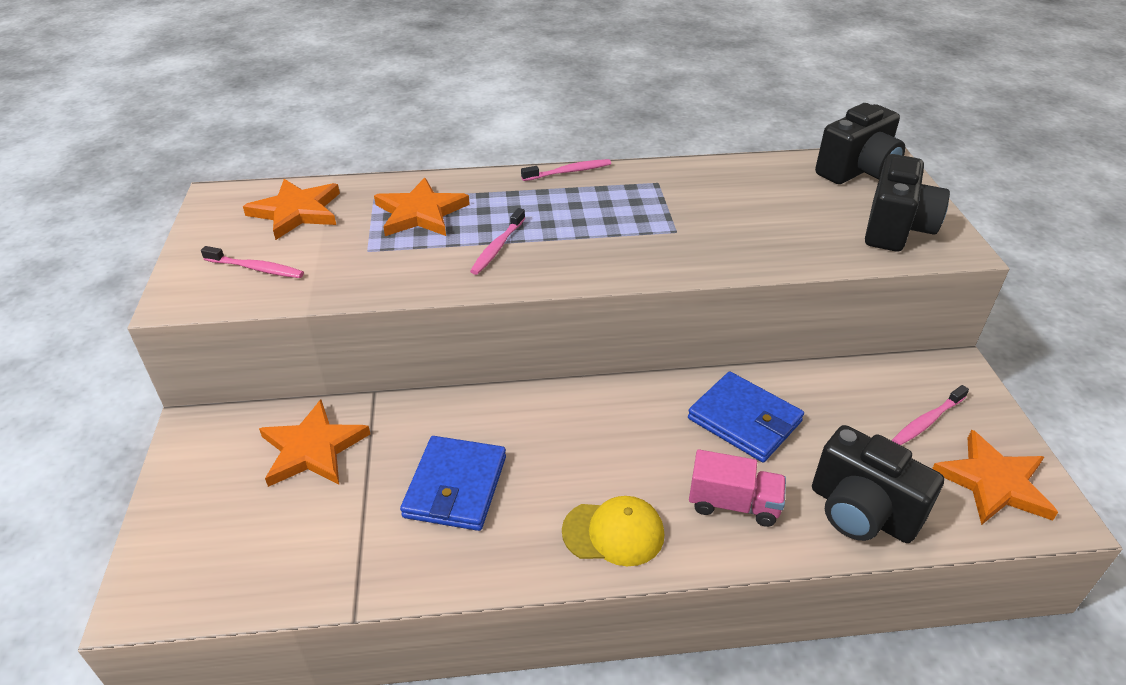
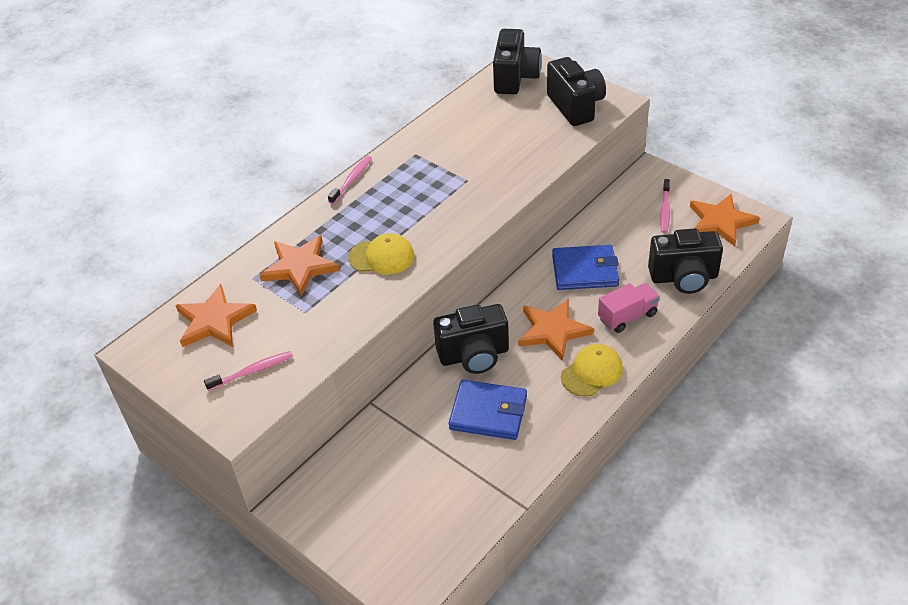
camera: 40 degrees left, 5 degrees up
(313, 449) = (383, 457): orange star -> orange star (553, 331)
(455, 486) = (488, 413): blue wallet -> blue wallet turned 45 degrees counterclockwise
(497, 247) = (381, 257): pink toothbrush -> yellow cap
(518, 420) = (474, 355): none -> black camera

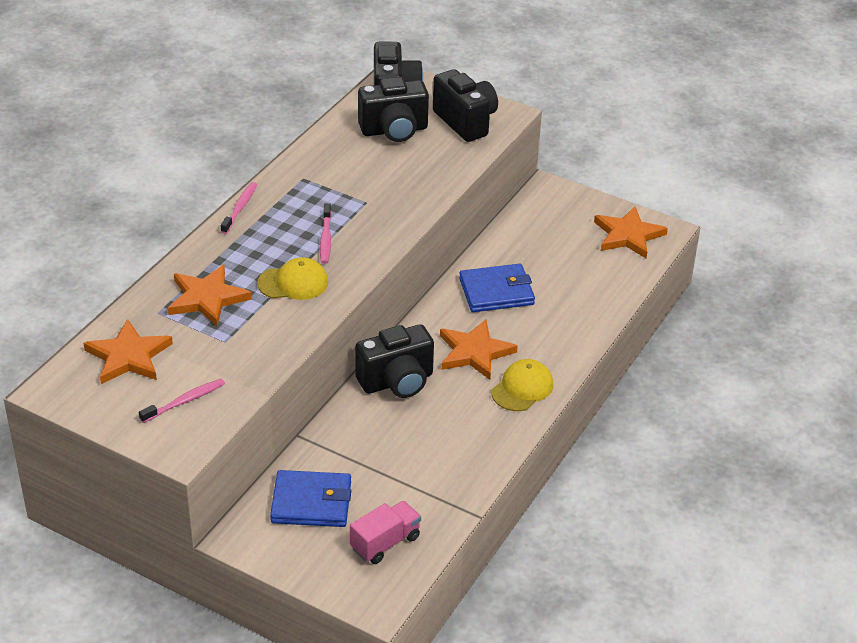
camera: 15 degrees left, 5 degrees down
(488, 413) = (424, 434): blue wallet -> blue wallet (311, 502)
(627, 316) = (549, 333): pink truck -> pink truck (385, 543)
(665, 210) = (569, 227): pink toothbrush -> pink toothbrush (326, 238)
(683, 278) = (599, 292): black camera -> black camera (394, 130)

